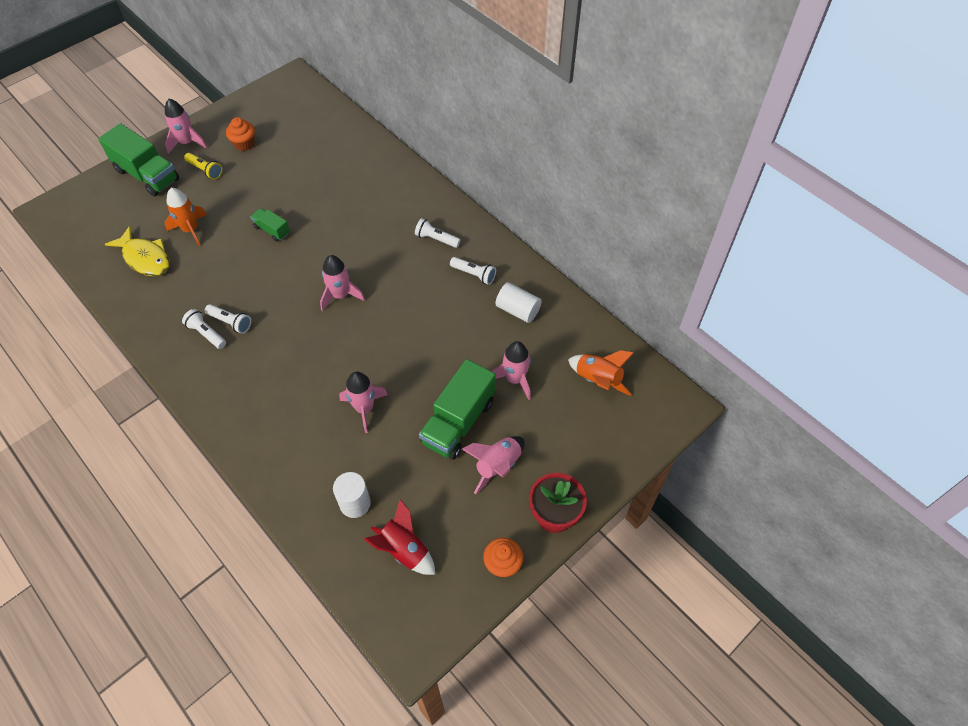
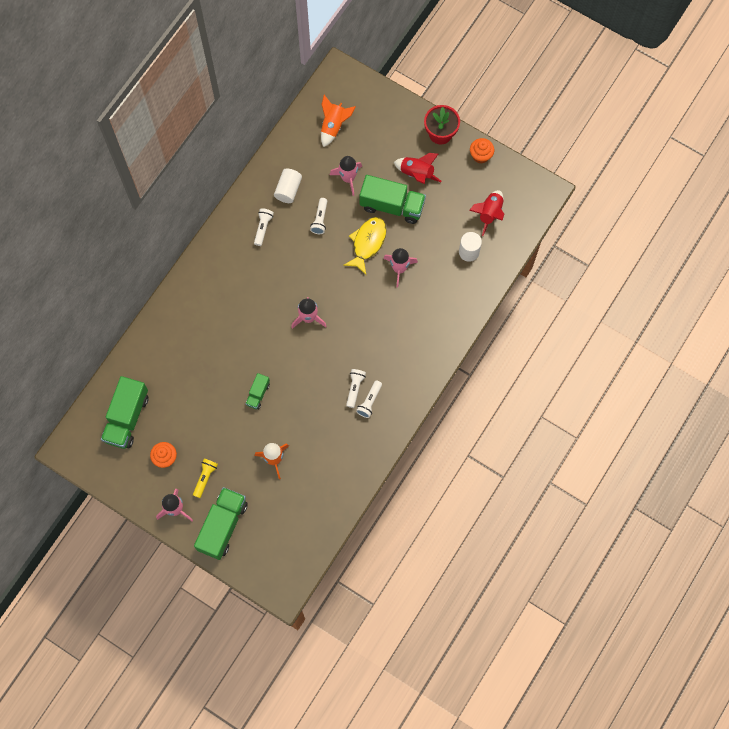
camera: 105 degrees left, 15 degrees up
(145, 258) = (312, 482): yellow fish -> yellow fish (367, 243)
(302, 123) = (127, 418): none -> green truck
(436, 239) = (235, 265): white flashlight -> white flashlight (320, 219)
(497, 466) = (417, 174): pink rocket -> red rocket

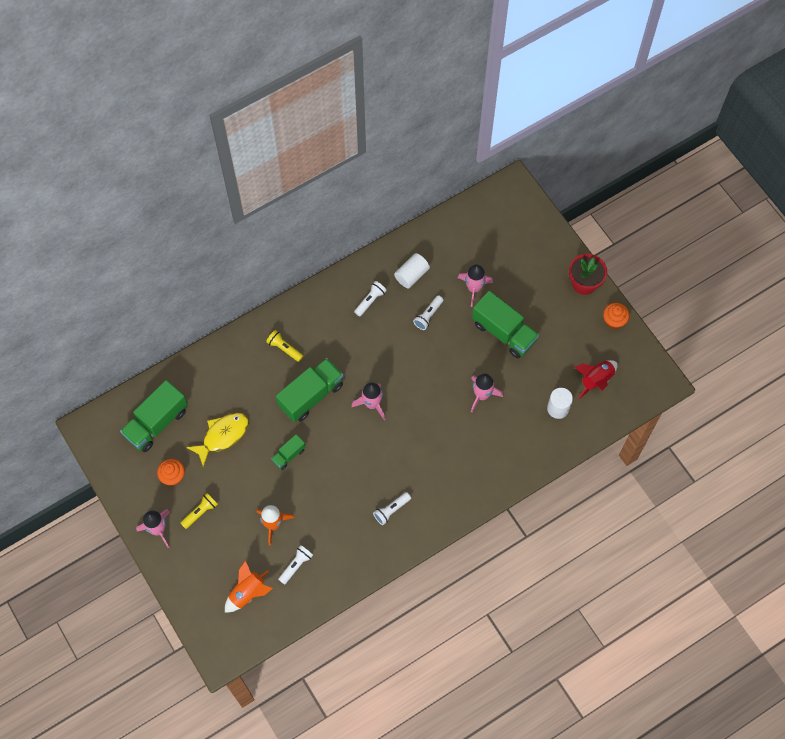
camera: 25 degrees right, 5 degrees down
(208, 303) = (284, 348): none -> yellow flashlight
(223, 526) = (194, 566): green truck -> green truck (311, 396)
(334, 126) = (484, 233): orange rocket -> orange rocket (248, 592)
(355, 388) = (383, 491): white flashlight -> white flashlight (296, 565)
(367, 243) = (463, 357): yellow fish -> yellow fish (223, 436)
(417, 174) = (542, 312): red rocket -> none

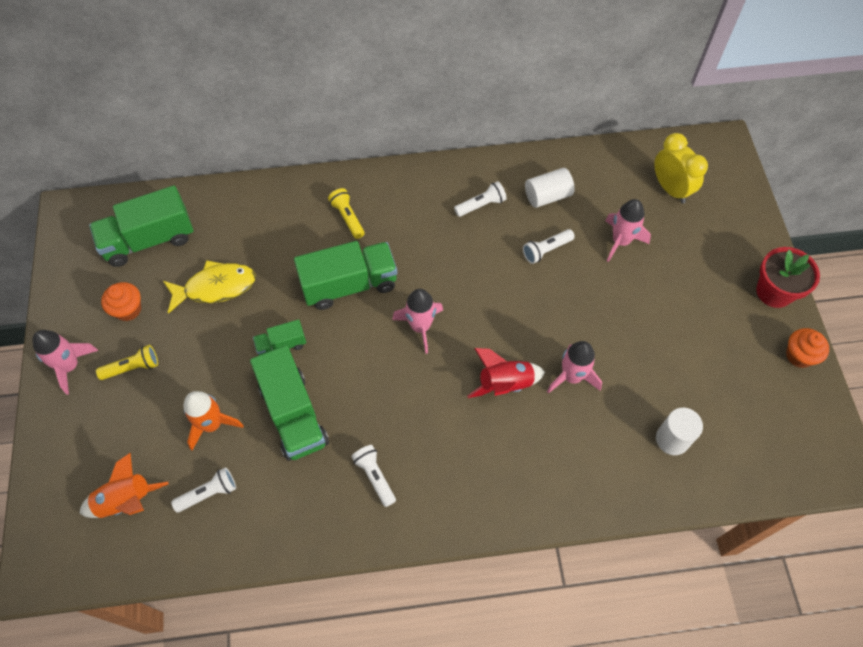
camera: 25 degrees right, 5 degrees down
(391, 510) = (374, 476): white flashlight -> white flashlight turned 75 degrees clockwise
(491, 235) = (670, 189): none -> yellow clock
(503, 332) = (637, 309): green truck -> green truck (293, 414)
(596, 380) = (743, 424): red rocket -> red rocket (505, 384)

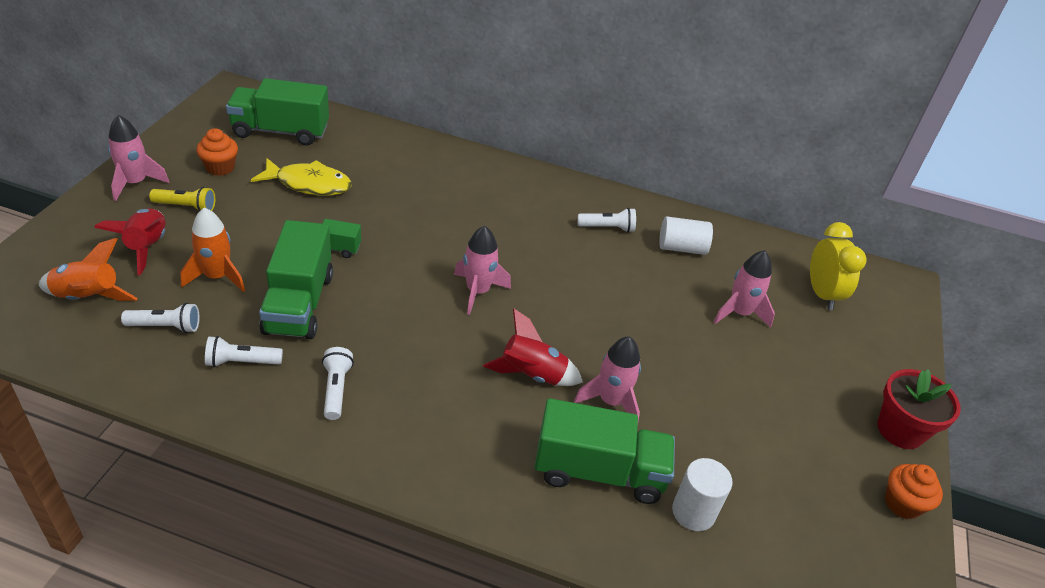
camera: 20 degrees right, 20 degrees down
(133, 427) = (146, 247): none -> red rocket
(347, 217) = (470, 186): yellow flashlight -> none
(349, 285) = (433, 232): green truck -> green truck (599, 471)
(546, 250) = (652, 287): white flashlight -> white flashlight (241, 362)

